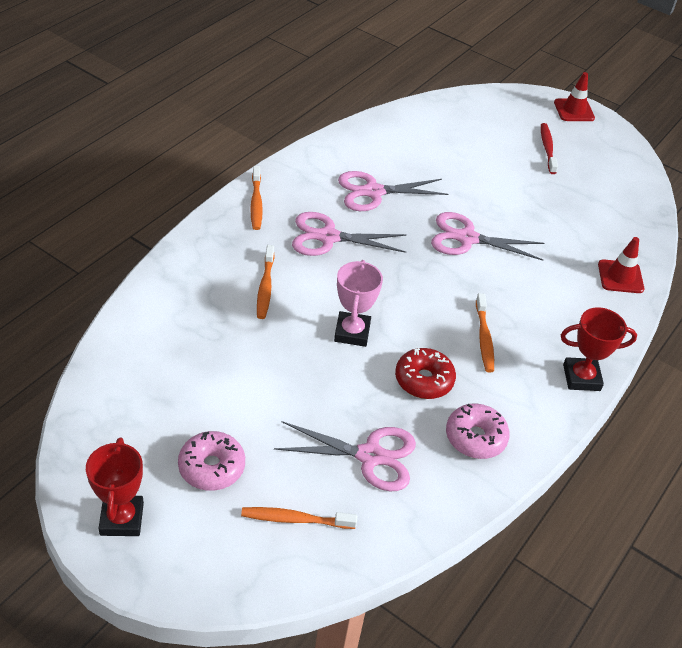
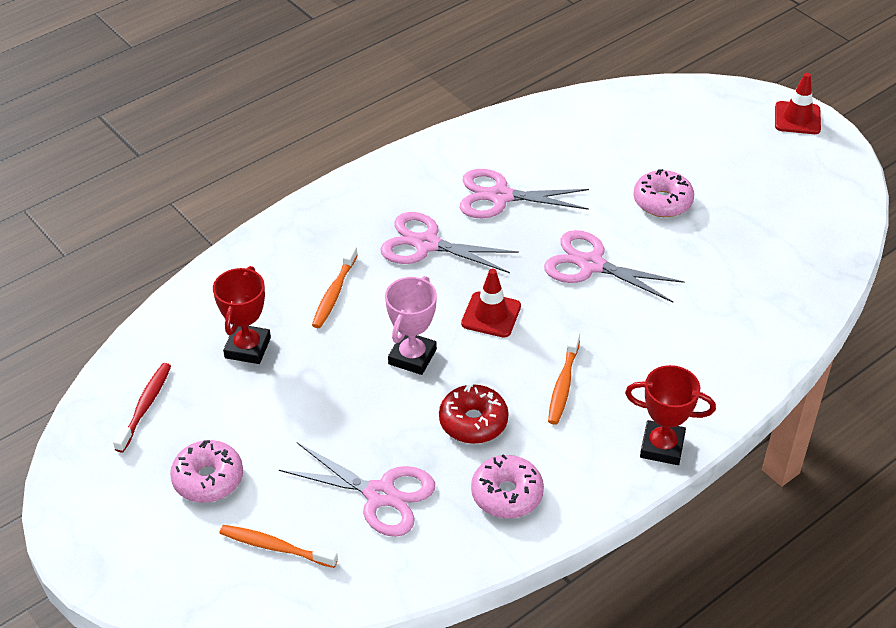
camera: 20 degrees right, 0 degrees up
(122, 519) = (100, 515): red trophy -> red trophy (248, 348)
(256, 203) = (359, 195): orange toothbrush -> none
(501, 183) = (662, 201): none -> pink donut
(547, 148) = (740, 164): red toothbrush -> red toothbrush (145, 406)
(620, 277) = (765, 334): red traffic cone -> red traffic cone (491, 315)

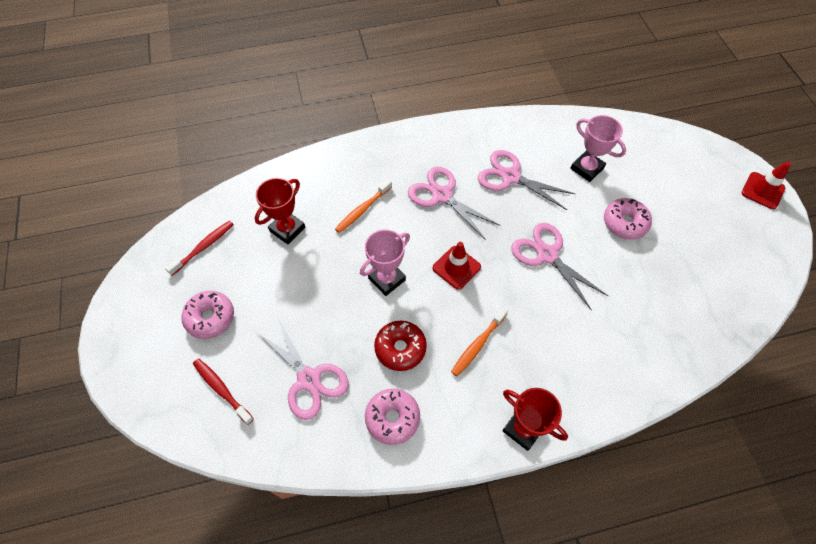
camera: 25 degrees right, 15 degrees up
(275, 547) = (222, 389): orange toothbrush -> red toothbrush
(587, 158) = (587, 168): none -> pink trophy

